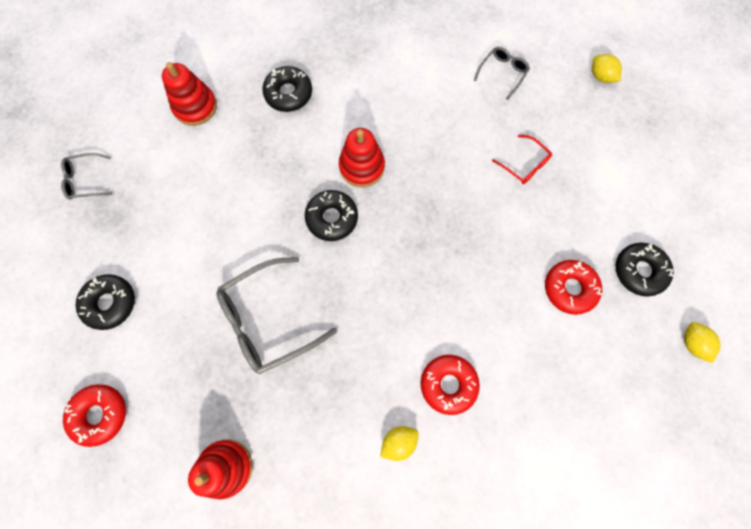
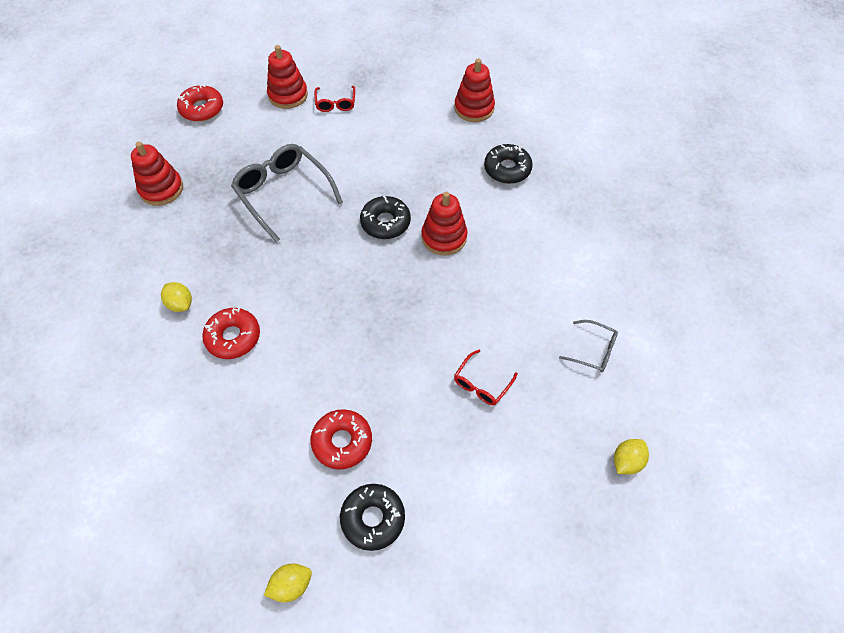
camera: 80 degrees right, 15 degrees down
(85, 180) = (388, 58): grey glasses -> none
(110, 303) = (288, 95): black donut -> red stacking toy
(142, 248) = (335, 103): none -> red glasses

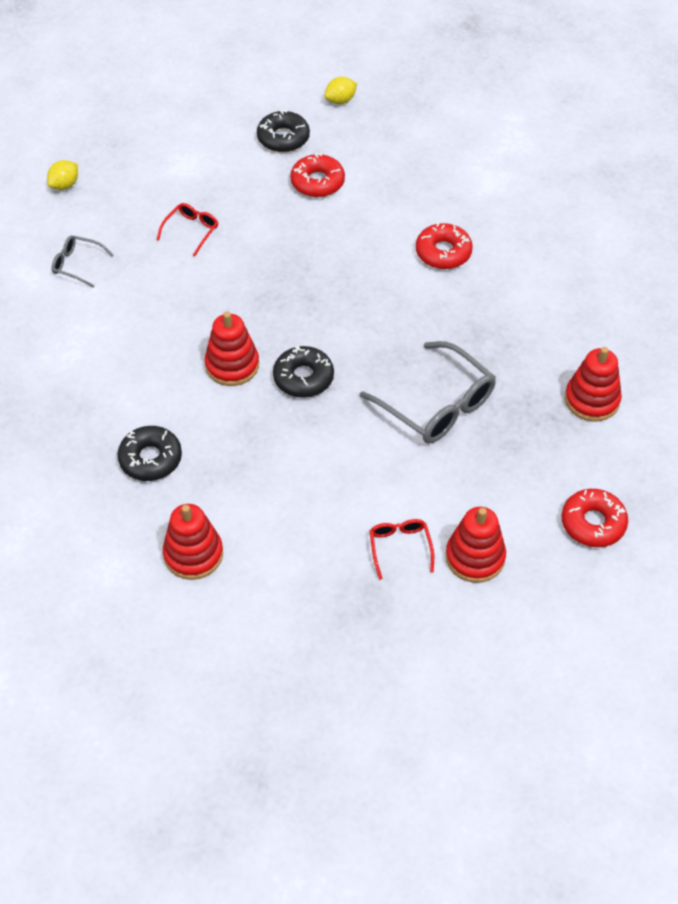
camera: 175 degrees right, 5 degrees down
(180, 304) = (510, 278): yellow lemon -> none

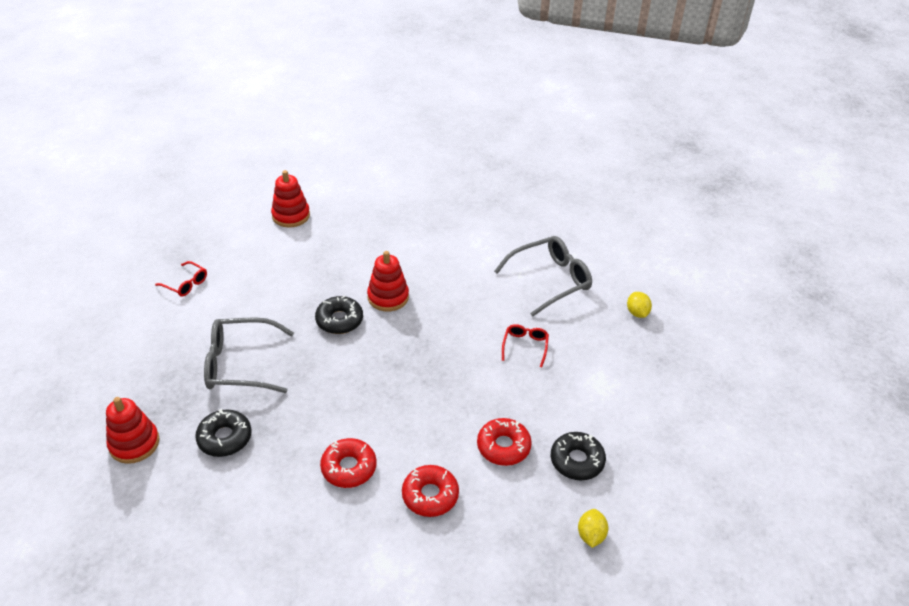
camera: 130 degrees right, 10 degrees down
(77, 264) = (550, 280): grey glasses -> grey glasses, size x1.94
(150, 459) = (366, 232): black donut -> black donut (225, 438)
(191, 231) = (525, 346): red glasses -> red glasses turned 150 degrees counterclockwise
(475, 557) = (137, 307): red stacking toy -> none
(593, 523) = (75, 370): red donut -> red donut (430, 495)

